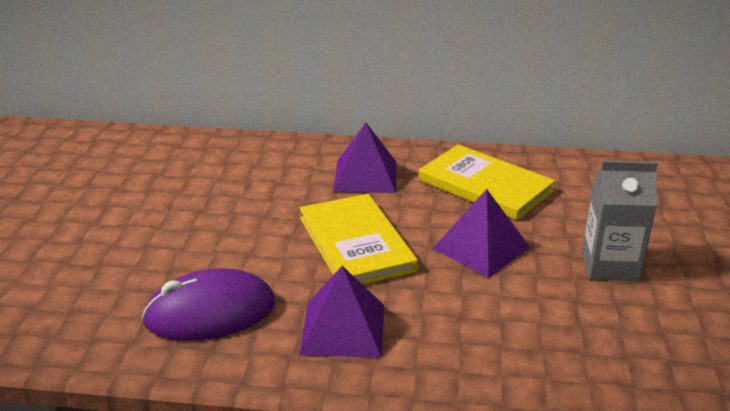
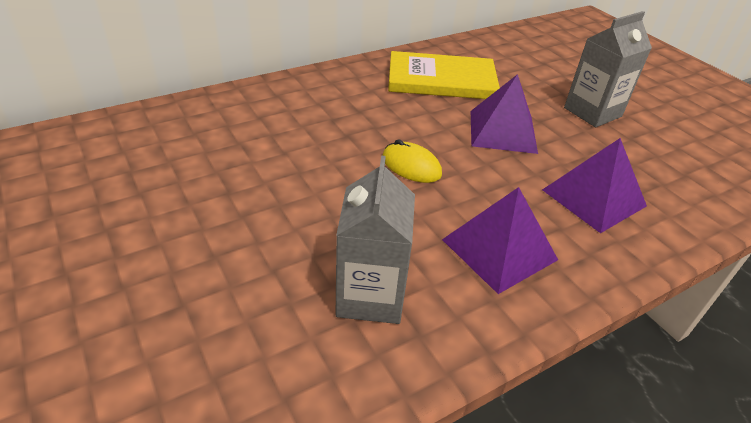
camera: 40 degrees left, 10 degrees up
(210, 312) = (370, 295): purple mouse -> grey carton
(356, 244) = (411, 166): yellow book -> yellow mouse
(365, 176) = (342, 102): purple pyramid -> purple pyramid (593, 197)

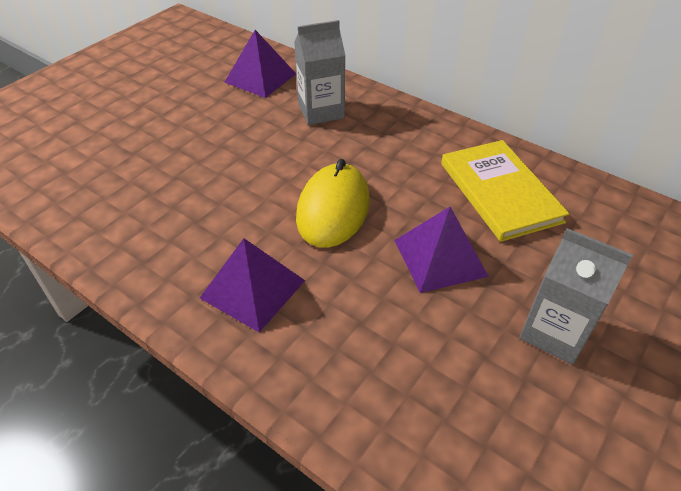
camera: 70 degrees right, 5 degrees up
(370, 295) = (170, 228): grey carton -> grey carton (321, 111)
(411, 166) = (333, 209): yellow mouse -> yellow mouse, size x1.77
(593, 197) = (372, 350): purple pyramid -> purple pyramid (260, 78)

